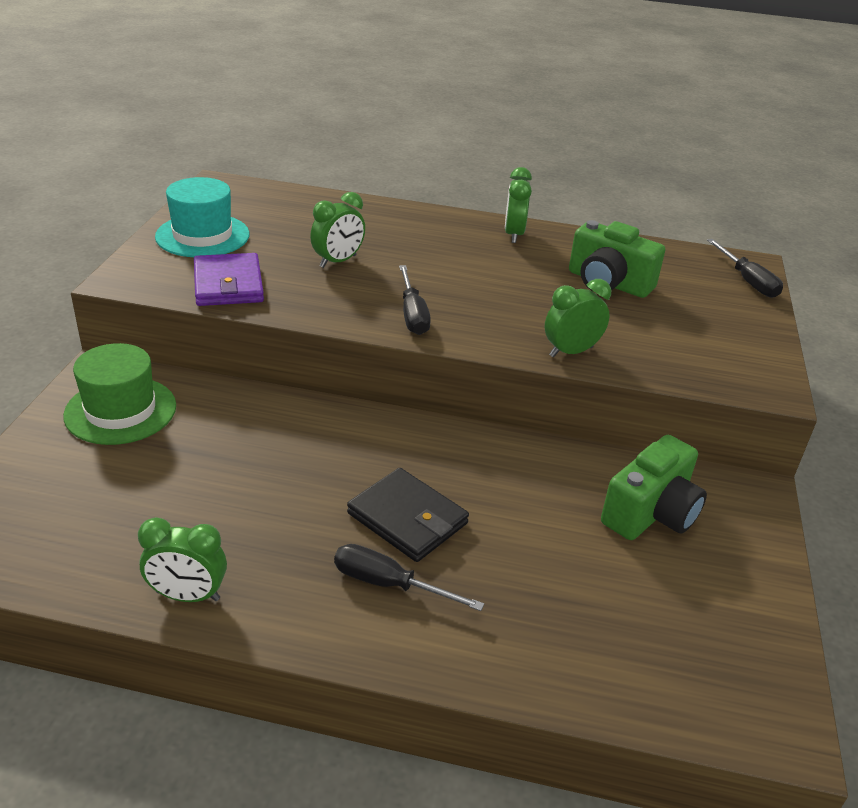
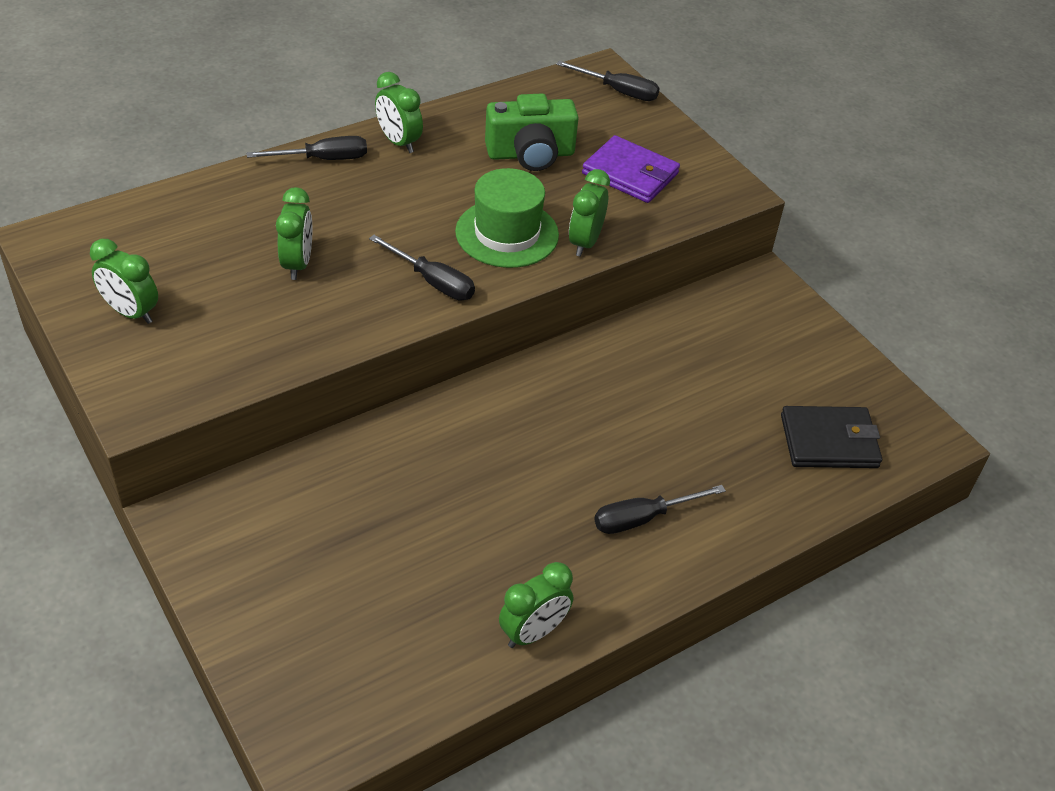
camera: 45 degrees left, 10 degrees up
(120, 410) = (258, 537): green hat -> green hat (507, 233)
(202, 236) = (131, 313): turquoise hat -> green clock
(228, 284) = (241, 351): purple wallet -> purple wallet (630, 174)
(407, 518) = (593, 461): black wallet -> black wallet (829, 441)
(445, 220) = (323, 159): none -> black screwdriver
(651, 513) = (727, 342): green camera -> none

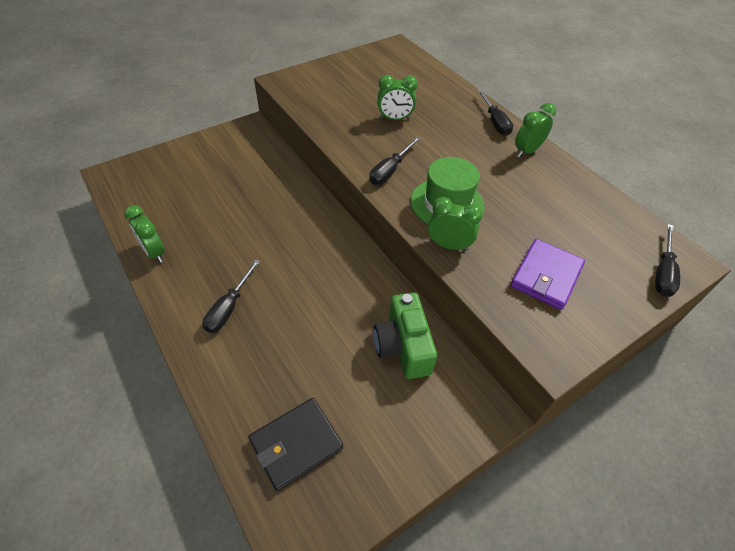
camera: 90 degrees right, 5 degrees up
(131, 313) = (348, 72): green clock -> none
(530, 154) = (544, 215): green camera -> green camera (403, 346)
(643, 518) = (229, 307): black screwdriver -> black screwdriver turned 135 degrees counterclockwise
(829, 441) = (296, 444): black wallet -> black wallet turned 60 degrees clockwise

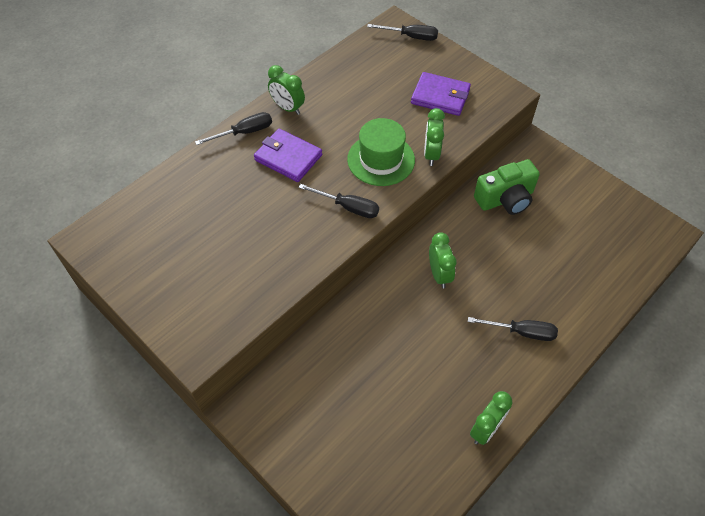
camera: 100 degrees left, 5 degrees up
(296, 444) = (610, 249): black wallet -> none
(395, 119) = (258, 216): green clock -> green clock (439, 274)
(459, 143) = (288, 157): none -> purple wallet

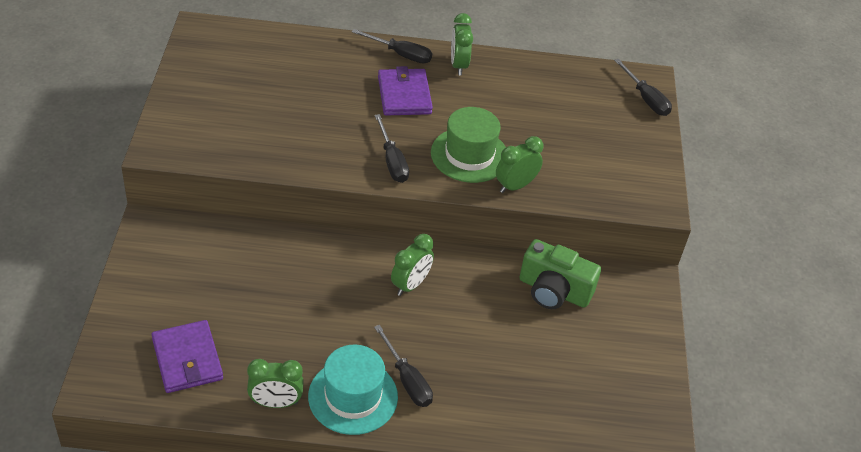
camera: 45 degrees right, 10 degrees down
(440, 96) = (594, 157): purple wallet -> purple wallet (187, 359)
(513, 375) = (353, 396): none -> turquoise hat

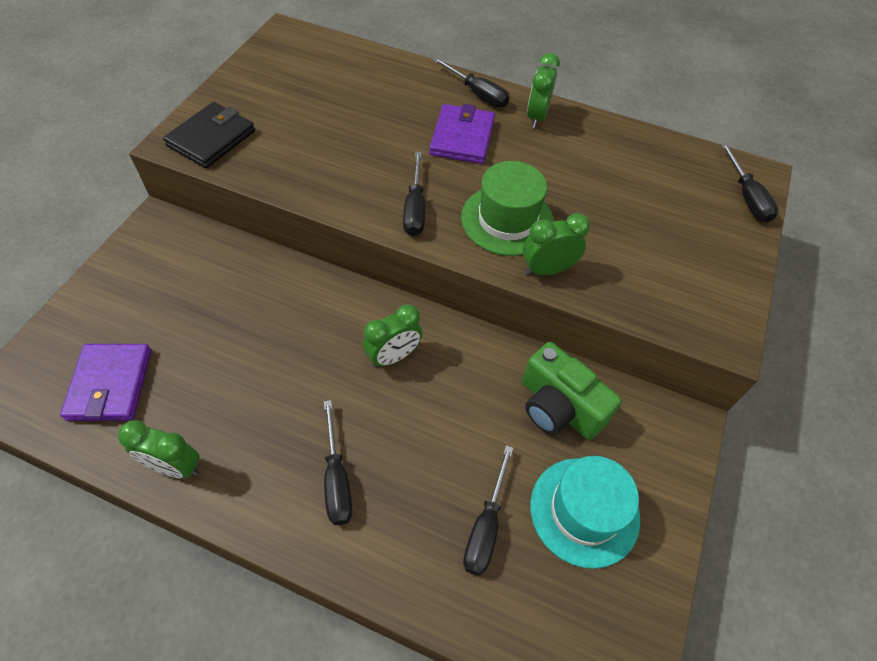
camera: 20 degrees right, 10 degrees up
(189, 139) = (211, 138): none -> black wallet
(353, 396) = (264, 483): turquoise hat -> turquoise hat (584, 511)
(531, 382) = (485, 526): none -> black screwdriver

